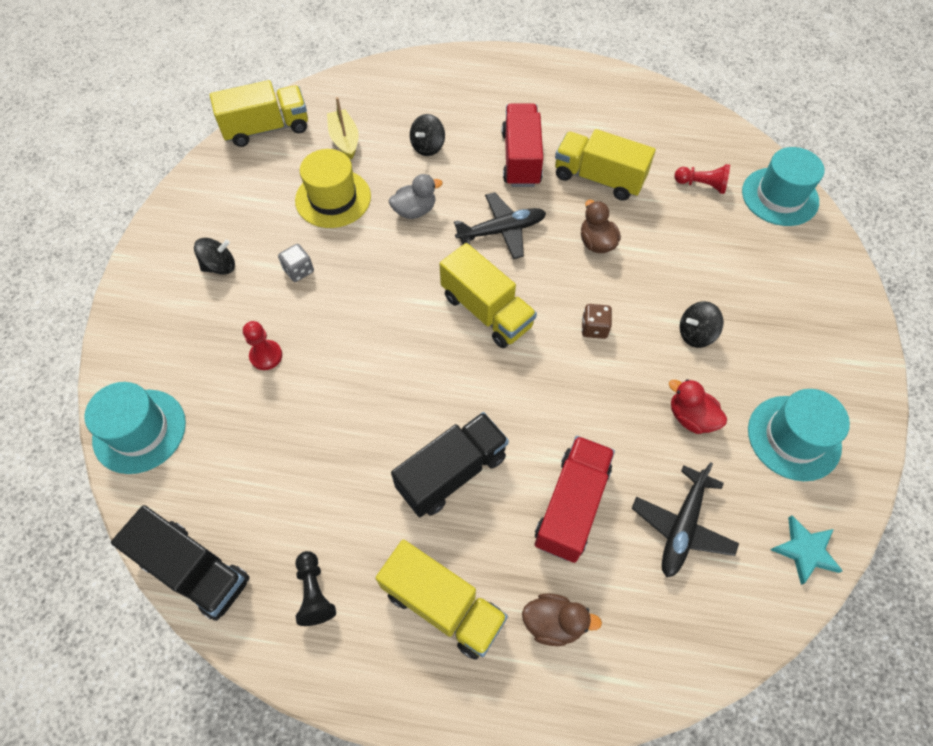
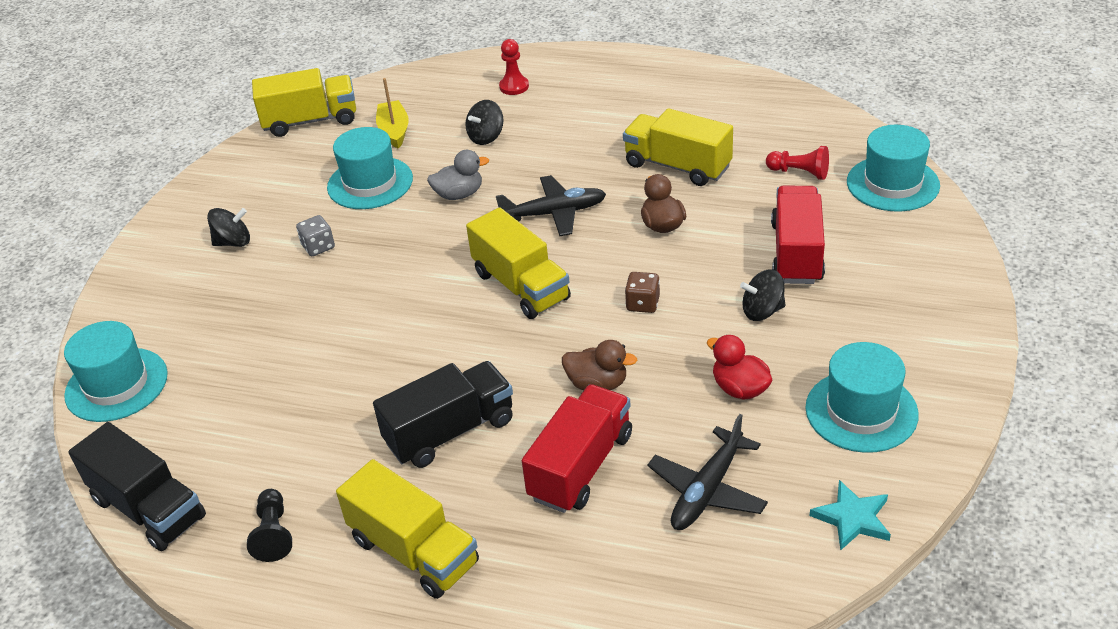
camera: 10 degrees right, 20 degrees down
(266, 356) = (266, 322): red pawn -> red pawn (514, 87)
(333, 198) = (370, 183): yellow hat -> turquoise hat
(520, 159) = (590, 148): red truck -> red truck (796, 253)
(553, 623) = (537, 573): brown duck -> brown duck (597, 384)

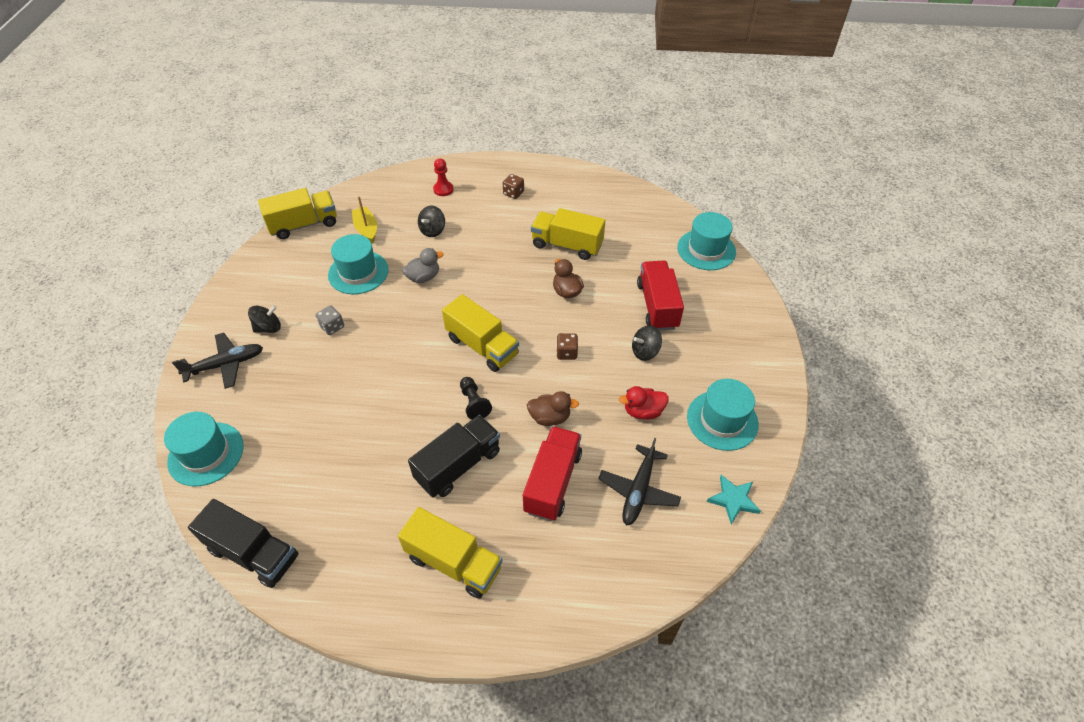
camera: 15 degrees left, 10 degrees up
(274, 534) = (351, 562): black pawn -> black pawn (474, 403)
(554, 213) = (492, 288): black plane -> black plane (225, 365)
(614, 96) = (513, 193): none -> brown dice
(740, 388) = (643, 411): red duck -> red duck turned 45 degrees counterclockwise
(799, 172) = (646, 245): red pawn -> none

